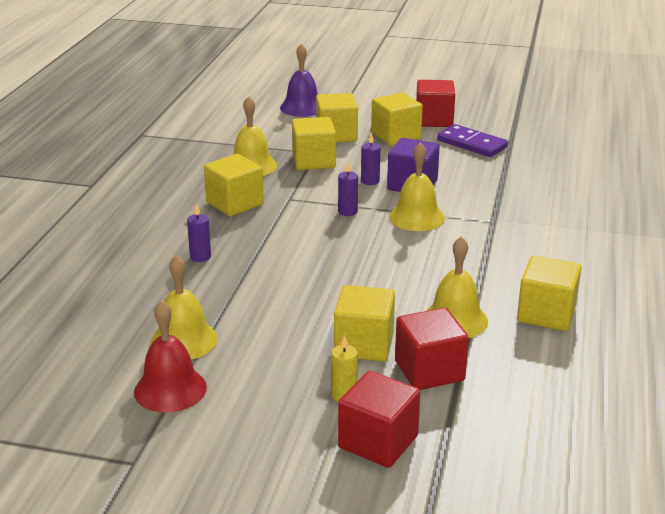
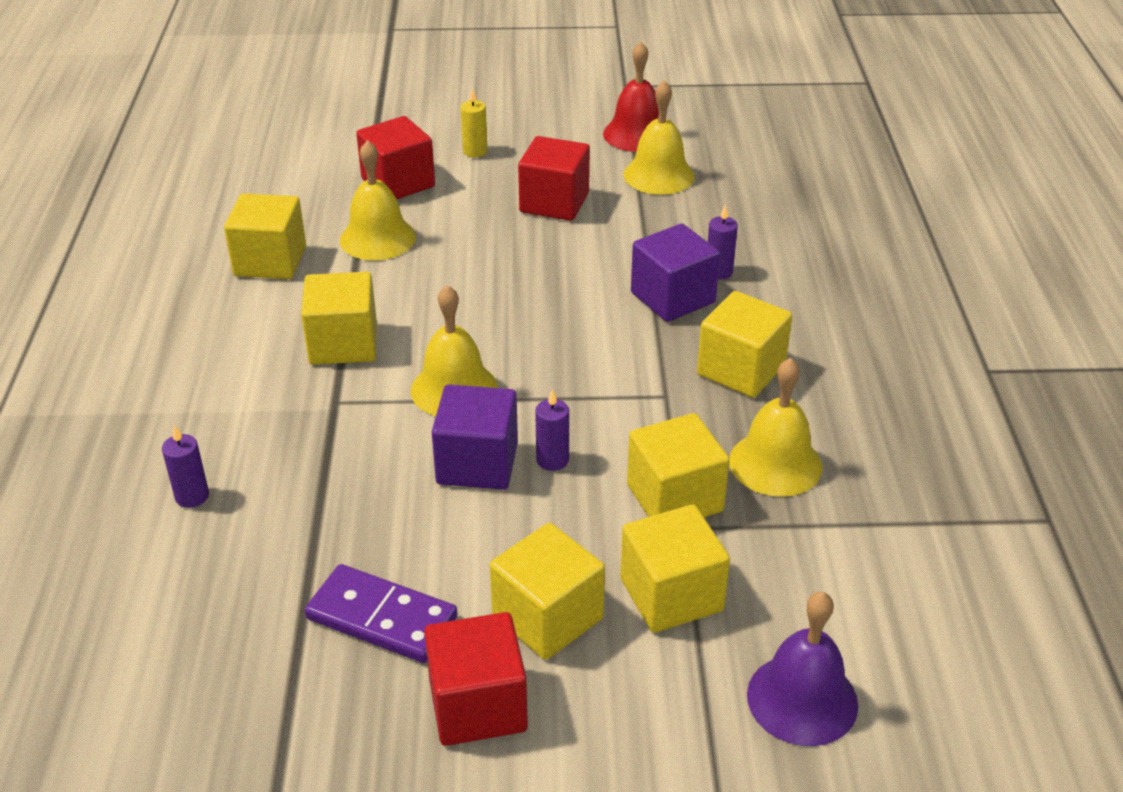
camera: 165 degrees right, 10 degrees up
(246, 245) = (672, 298): none -> purple cube
(347, 211) = (562, 382): purple candle -> purple candle (192, 496)
(364, 344) = (471, 197): yellow cube -> yellow cube (343, 344)
(378, 442) = (433, 123): red cube -> red cube (554, 202)

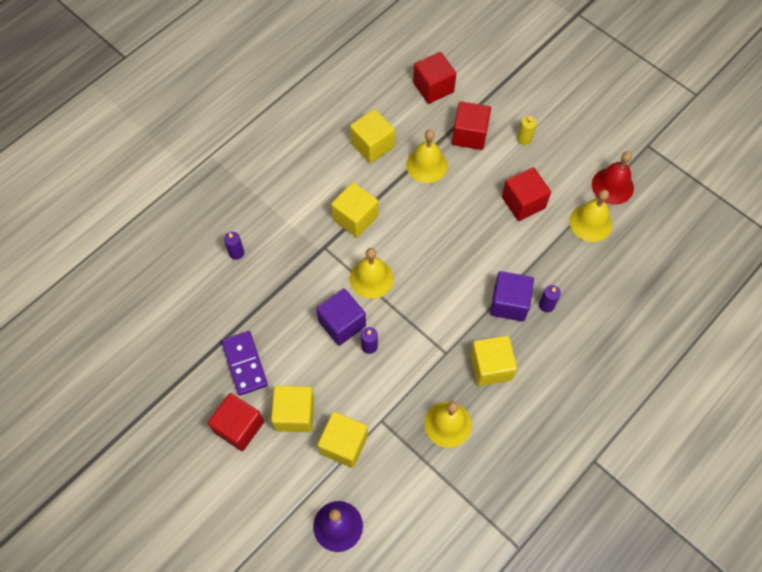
camera: 45 degrees right, 25 degrees up
(287, 168) = (433, 87): none -> red cube
(674, 498) = (392, 404): yellow cube -> none

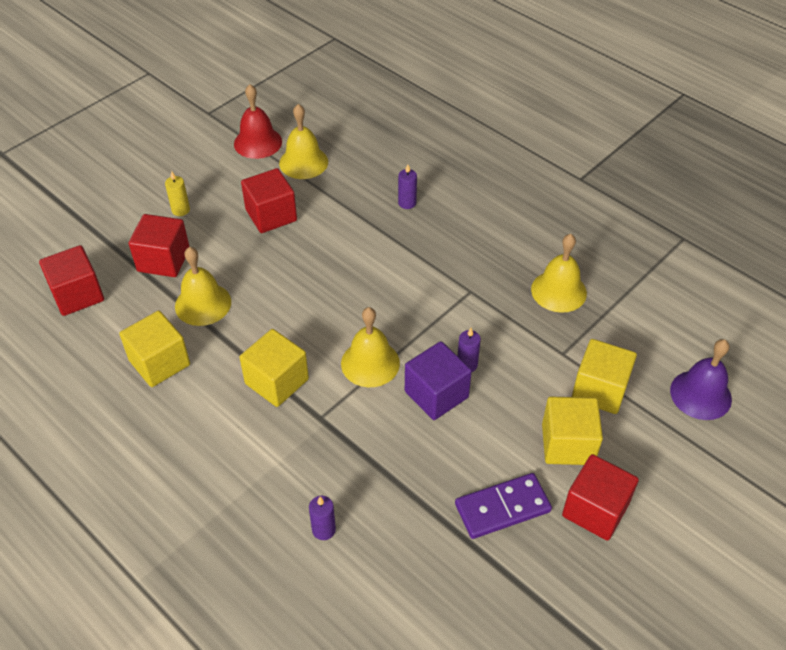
camera: 90 degrees left, 15 degrees down
(490, 367) = (485, 252): yellow cube -> none
(509, 303) = (405, 233): purple cube -> none

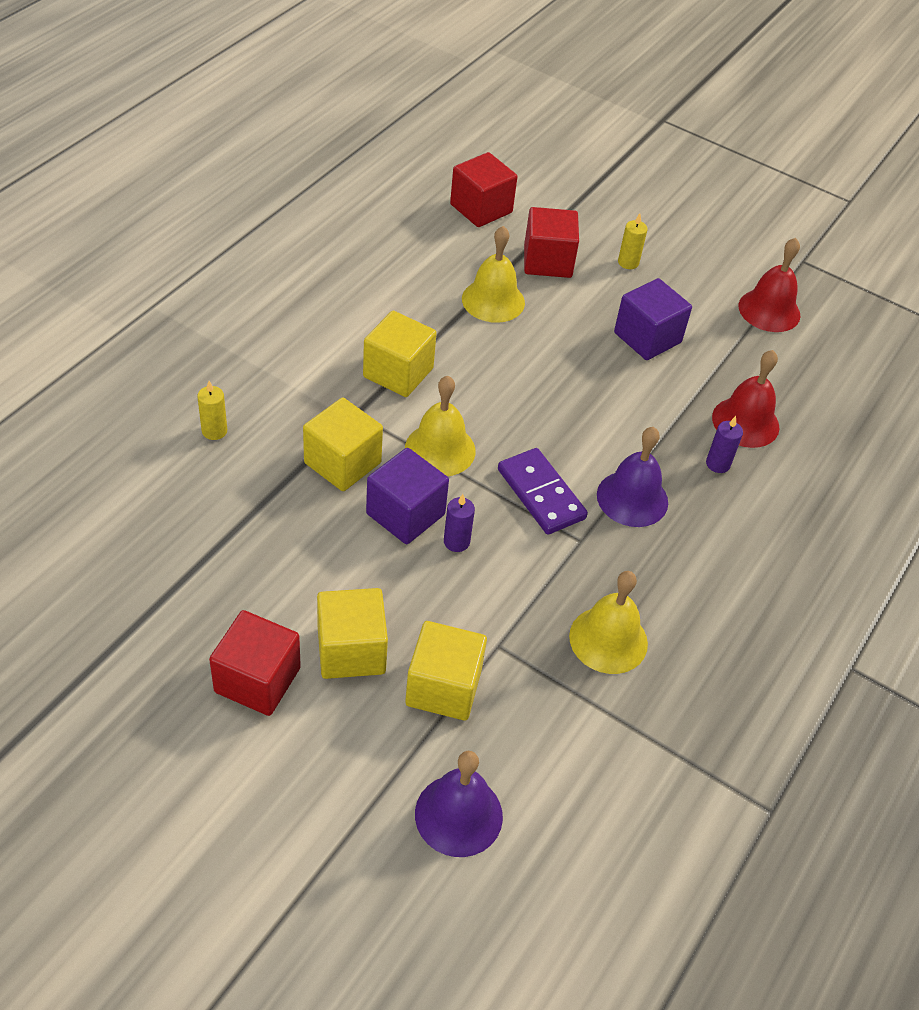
camera: 75 degrees right, 0 degrees up
(159, 362) = (405, 280): yellow cube -> yellow cube (342, 463)
(271, 215) = (647, 338): red cube -> purple cube
(303, 162) = (751, 356): yellow bell -> none
(324, 530) = (214, 431): purple candle -> yellow candle
(369, 180) = (745, 422): none -> red bell
(434, 255) = (632, 498): none -> purple bell
(502, 507) = (253, 585): purple domino -> purple domino (541, 494)

